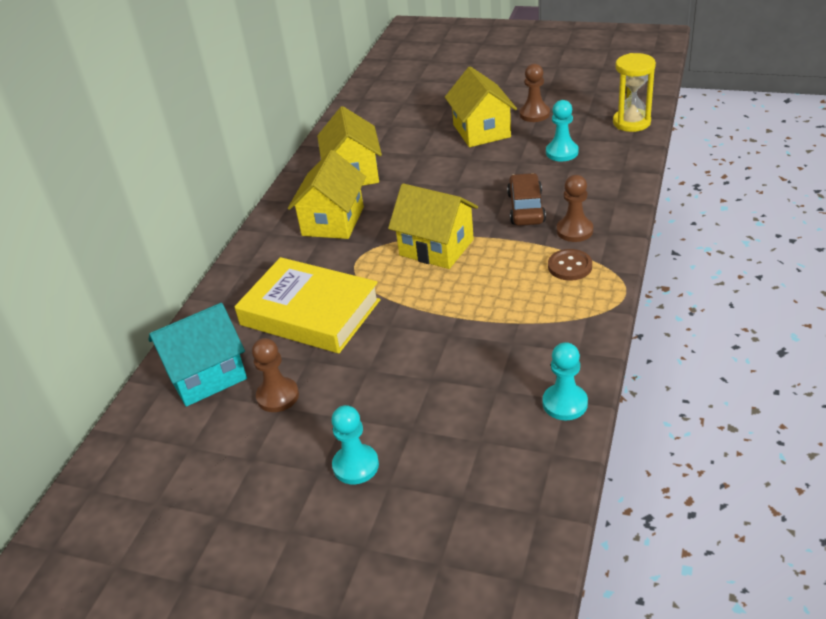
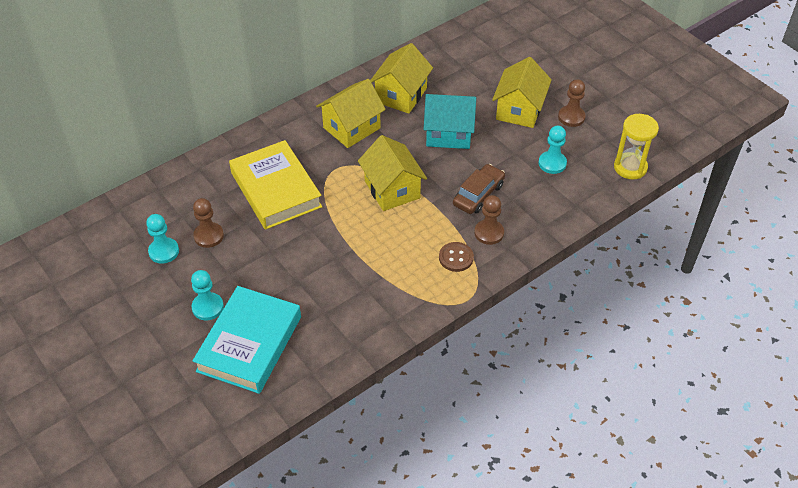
camera: 30 degrees right, 10 degrees up
(206, 375) = (185, 196): turquoise house -> turquoise house (448, 134)
(448, 471) = (249, 344): none -> turquoise book
(565, 403) = (351, 347): turquoise pawn -> turquoise pawn (164, 251)

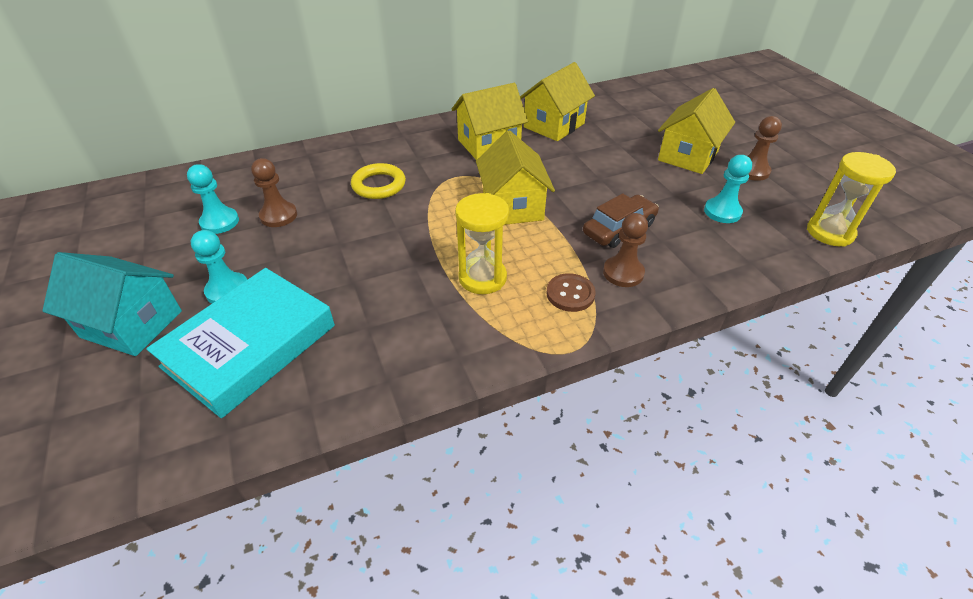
camera: 15 degrees right, 5 degrees down
(276, 190) = (379, 185): yellow book -> yellow ring
(390, 258) = (482, 278): none -> yellow hourglass
(448, 134) = (598, 165): turquoise house -> turquoise house (132, 324)

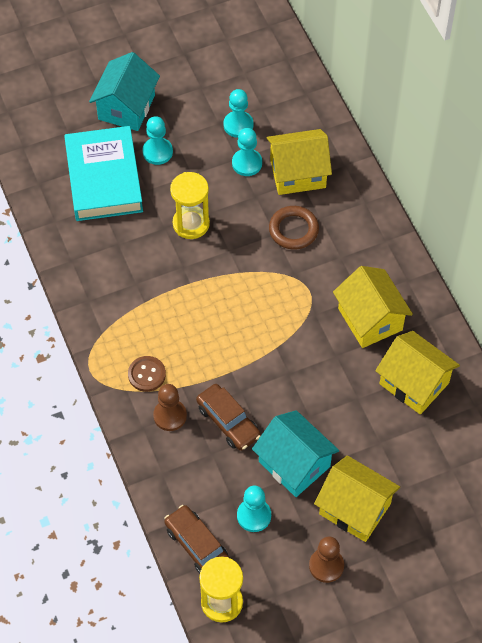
camera: 90 degrees right, 15 degrees up
(250, 346) = (104, 178): turquoise book -> turquoise book turned 45 degrees clockwise
(278, 216) = (247, 163): brown pawn -> turquoise pawn
(379, 185) = (293, 230): yellow ring -> brown ring
(482, 278) = (166, 314): yellow hourglass -> yellow hourglass (191, 224)
(512, 206) = (262, 338): yellow house -> yellow house (298, 173)
(654, 187) = (294, 464): none -> turquoise house
(775, 250) = (197, 545): none -> brown car

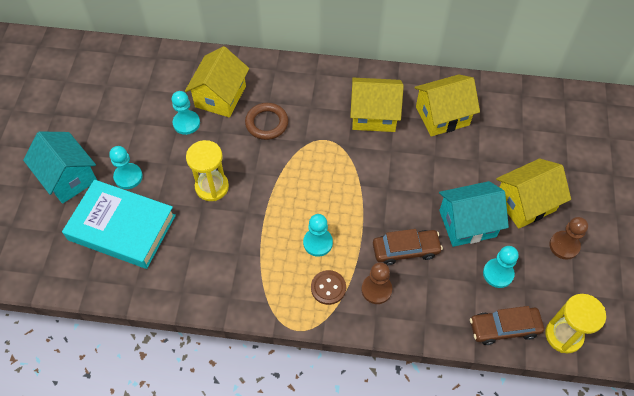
camera: 60 degrees left, 0 degrees up
(238, 125) = (148, 112): turquoise pawn -> turquoise pawn (318, 243)

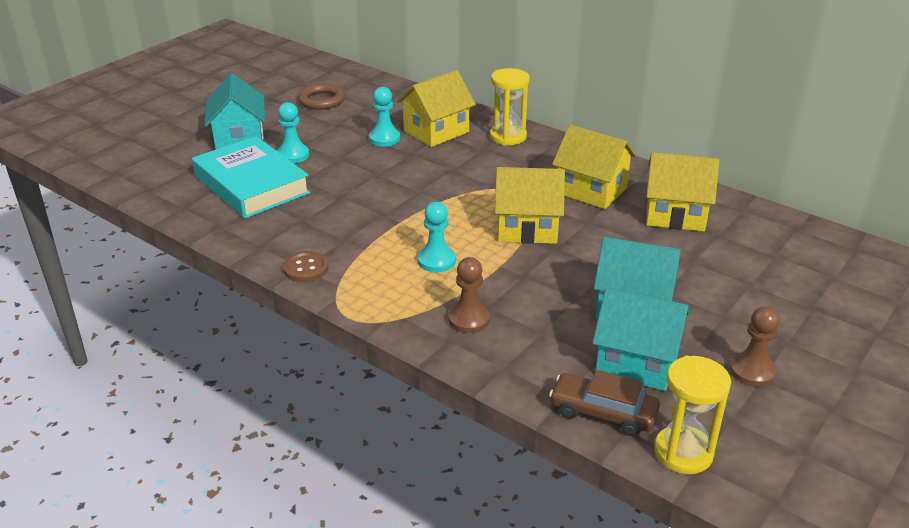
camera: 30 degrees right, 25 degrees down
(212, 187) = (365, 186): yellow hourglass -> yellow hourglass (508, 136)
(267, 123) = (466, 162): brown ring -> brown ring (322, 100)
(328, 288) = (414, 298): brown button -> brown button (306, 268)
(405, 250) = (534, 301): brown car -> none
(498, 273) = (636, 362): turquoise pawn -> turquoise house
(525, 203) = (726, 316): yellow house -> yellow house (527, 228)

